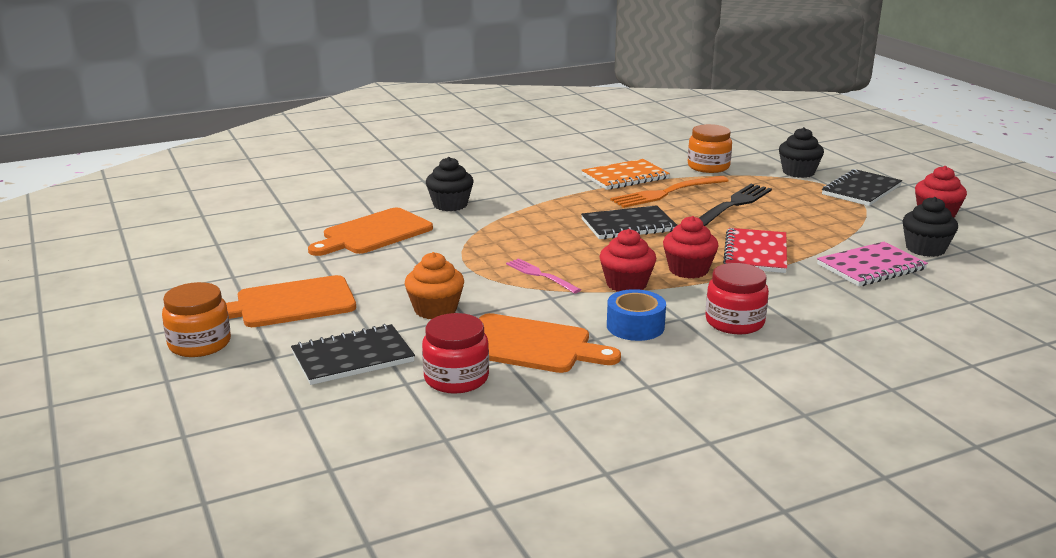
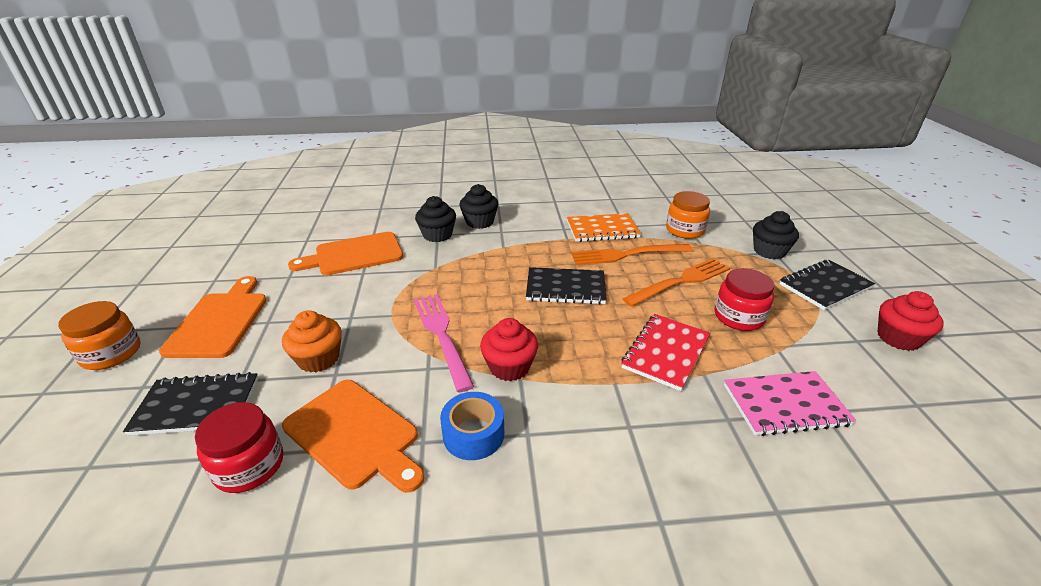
camera: 20 degrees right, 10 degrees up
(290, 303) = (220, 321): orange cutting board -> orange cutting board turned 90 degrees clockwise
(540, 275) = (441, 335): pink fork -> pink fork, size x1.65
(688, 270) = (582, 361): red cupcake -> none
(733, 205) = (680, 281): black fork -> orange fork
(734, 322) = (580, 457): red jar -> red jar (738, 317)
(925, 249) = (865, 390): black cupcake -> black cupcake (479, 222)

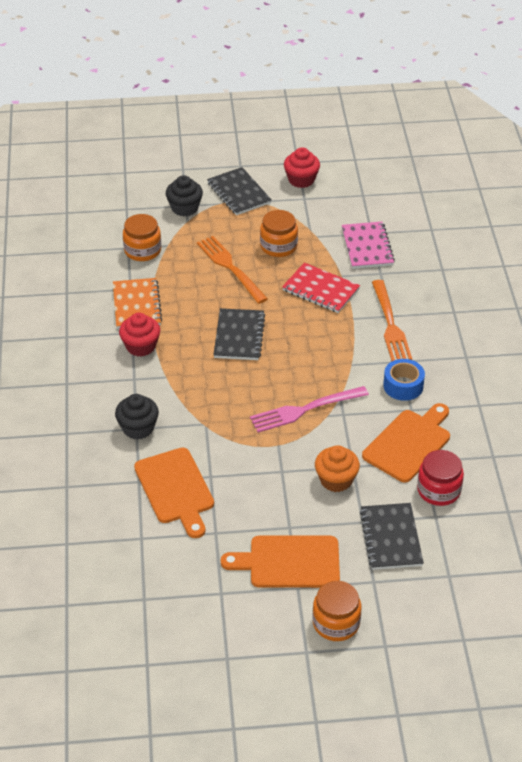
camera: 90 degrees left, 10 degrees up
(479, 222) = (111, 396): black cupcake -> none
(509, 367) = (339, 370): red cupcake -> red cupcake (141, 346)
(627, 254) = (186, 293): orange fork -> orange fork (390, 324)
(738, 317) = (278, 246): red jar -> orange jar

